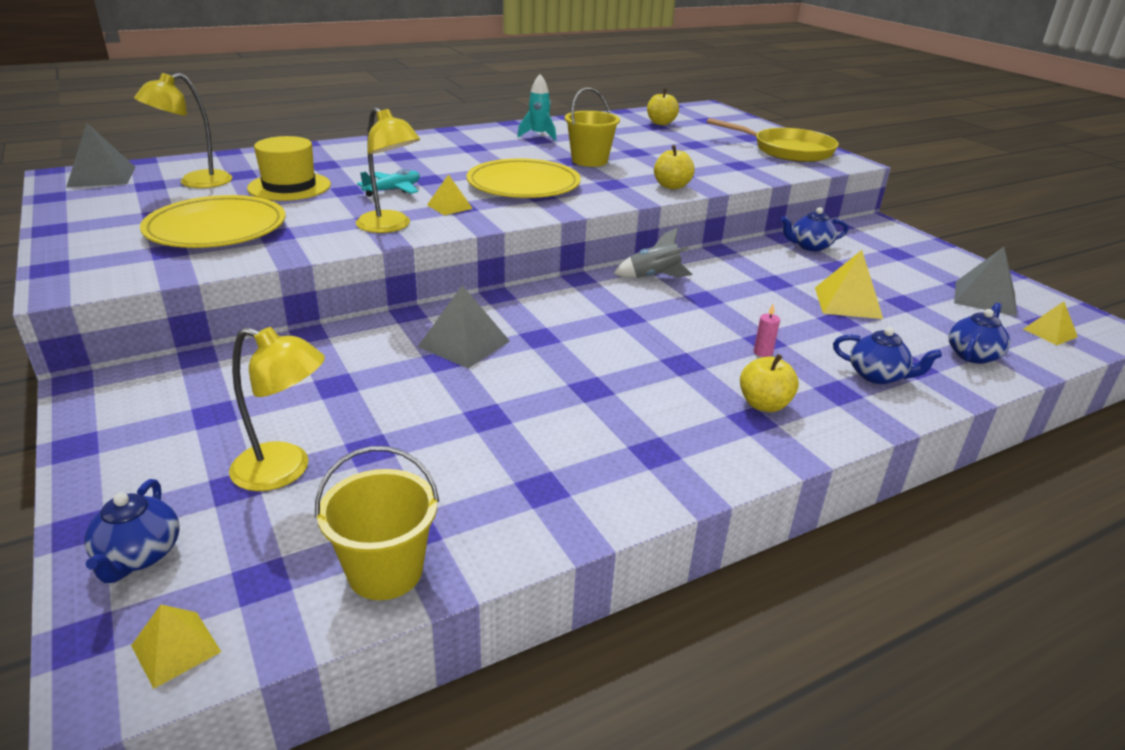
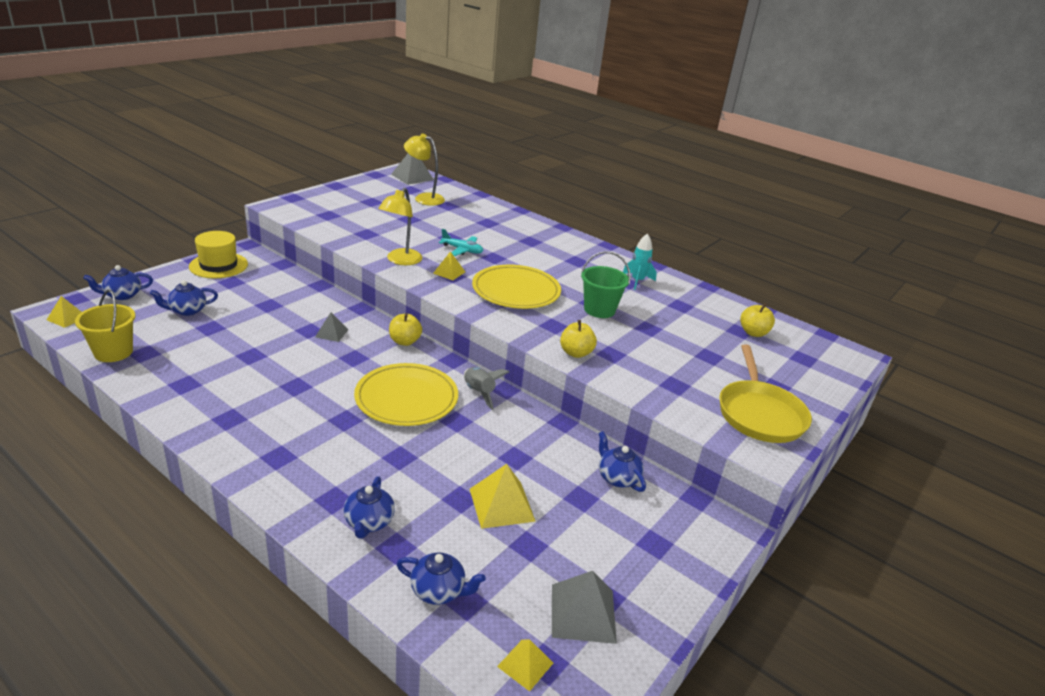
camera: 65 degrees right, 0 degrees up
(216, 228) = (363, 218): yellow plate -> yellow plate (406, 398)
(285, 470) = (187, 310): yellow lamp -> blue teapot
(289, 186) = (440, 221): yellow hat -> yellow hat (218, 265)
(464, 343) = (331, 333): grey pyramid -> grey pyramid, size x0.60
(589, 161) = (599, 310): yellow bucket -> green bucket
(763, 352) = (379, 457): pink candle -> none
(764, 404) = (301, 461): yellow apple -> yellow apple (405, 341)

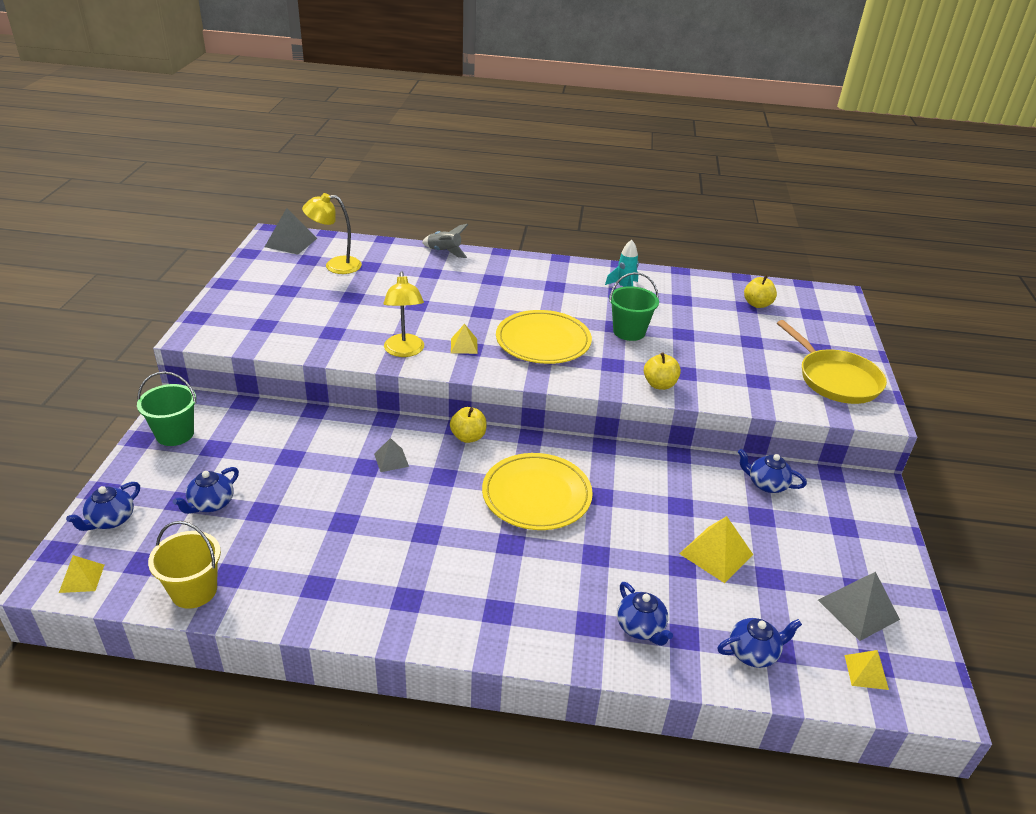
camera: 30 degrees left, 5 degrees up
(218, 265) = (175, 434): yellow hat -> green bucket
(462, 250) = (446, 315): turquoise plane -> none
(479, 393) = (588, 459): grey rocket -> grey rocket (444, 252)

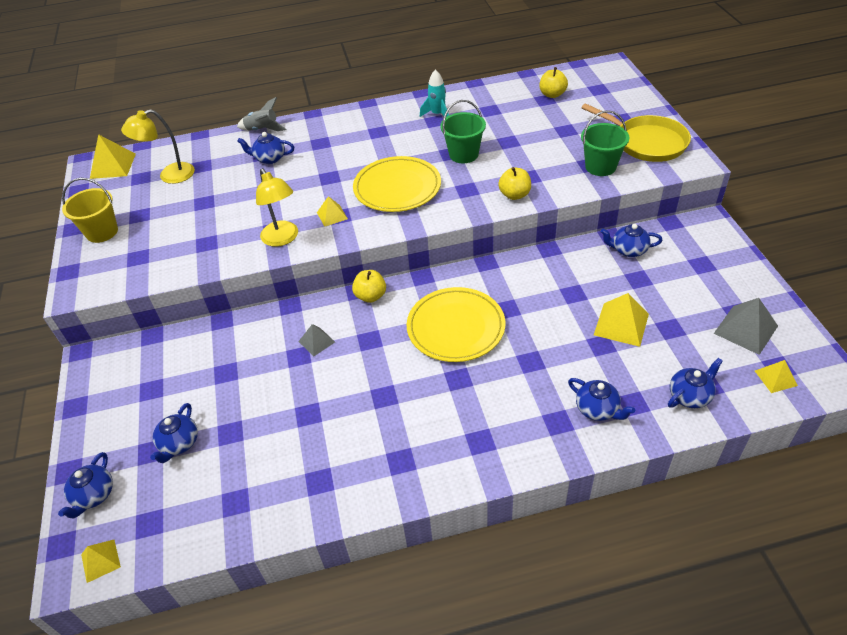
camera: 15 degrees left, 10 degrees up
(175, 434) = (105, 390): green bucket -> green bucket (600, 167)
(194, 591) = (212, 529): yellow bucket -> yellow bucket (102, 232)
(291, 242) = (113, 166): grey pyramid -> yellow pyramid
(436, 278) = (269, 158): none -> blue teapot

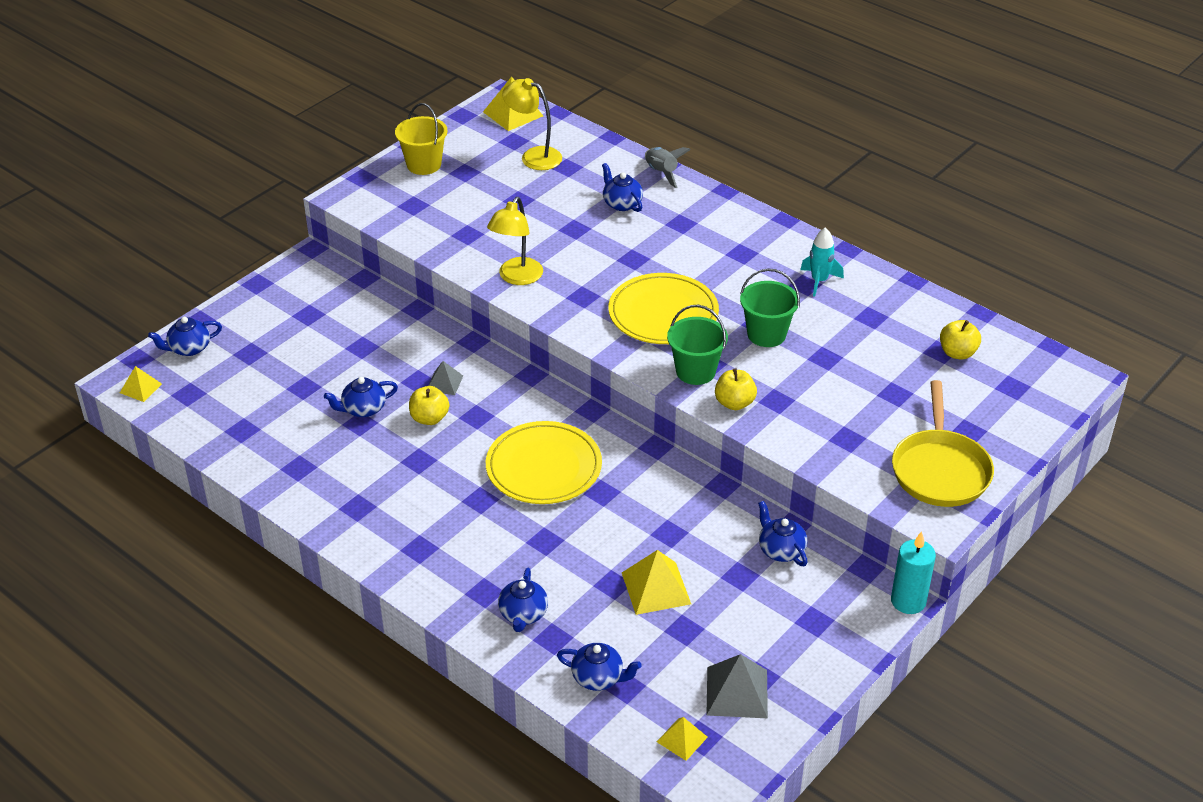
camera: 50 degrees right, 5 degrees down
(179, 443) = (270, 364): blue teapot -> blue teapot (363, 409)
(332, 215) = (578, 291): yellow pyramid -> none
(370, 296) = (532, 388): yellow apple -> yellow apple (429, 418)
(600, 167) = (852, 449): green bucket -> green bucket (695, 371)
(711, 218) = (908, 601): none -> turquoise candle

